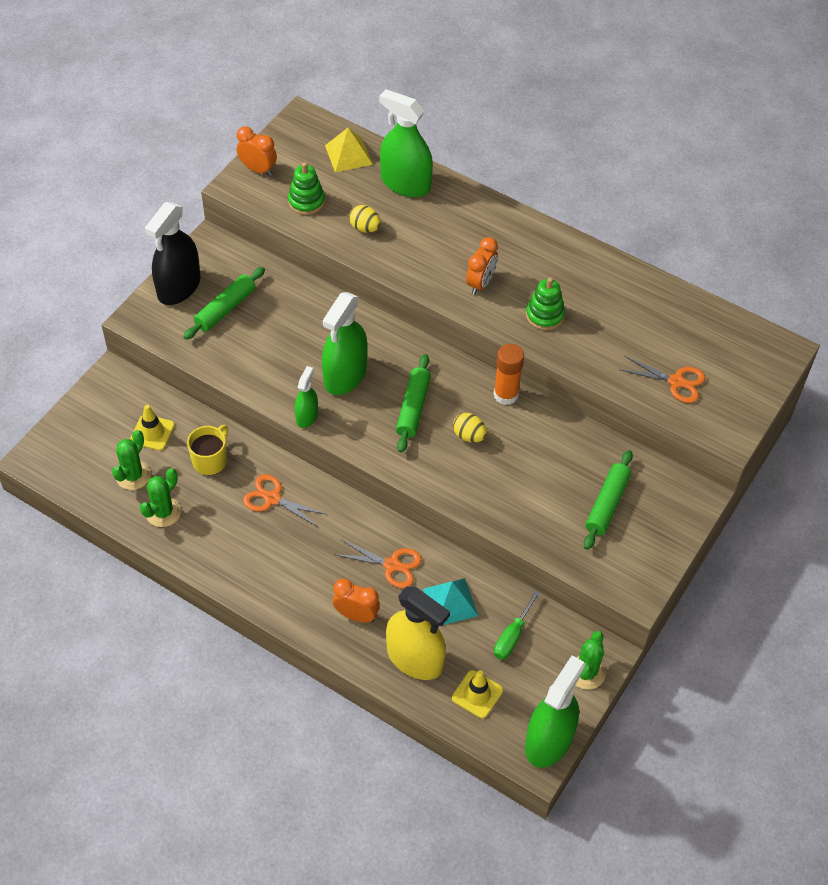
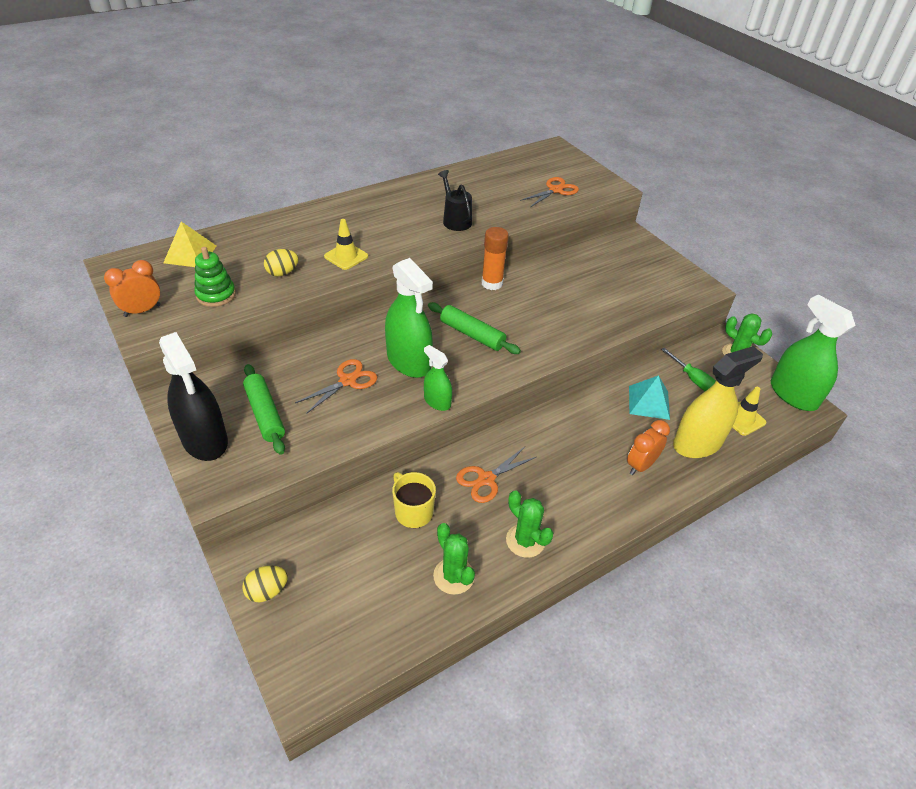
camera: 65 degrees left, 10 degrees down
(133, 475) = (390, 588): green cactus -> green cactus (525, 541)
(152, 433) = (346, 550): yellow traffic cone -> yellow traffic cone (346, 256)
(392, 565) = (598, 424): orange scissors -> orange scissors (347, 381)
(405, 183) = (257, 236): green spray bottle -> none
(469, 436) = (520, 315): yellow egg -> yellow egg (267, 591)
(480, 283) = (398, 237): orange clock -> none
(545, 315) = (455, 220): green stacking toy -> black watering can
(607, 504) = (620, 273): green rolling pin -> none

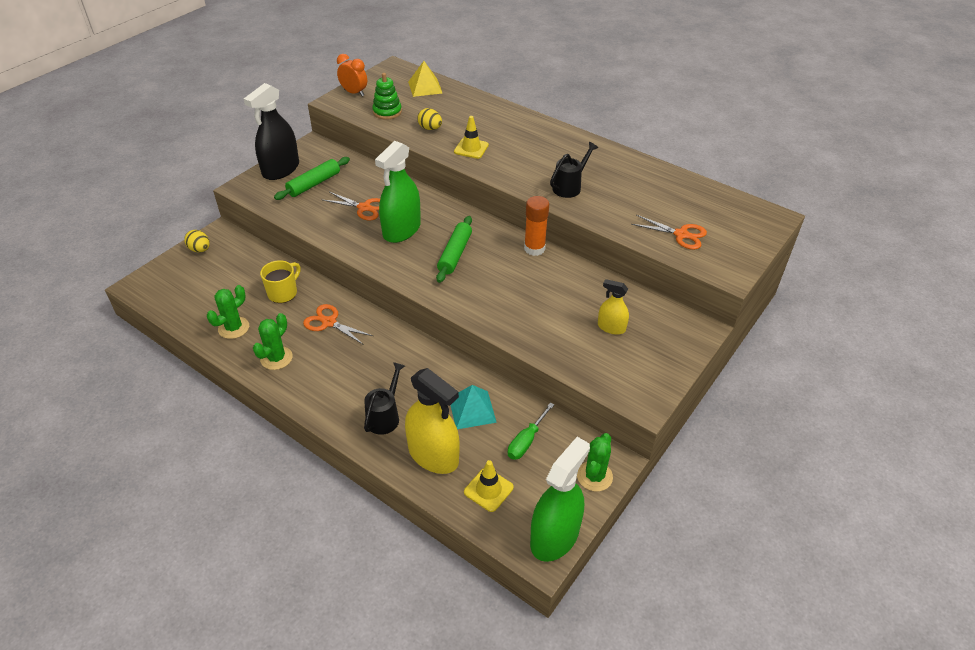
camera: 70 degrees right, 0 degrees up
(437, 401) = (364, 256): green spray bottle -> none
(615, 275) = (611, 327): none -> yellow spray bottle
(640, 465) = (385, 416): orange clock -> black watering can

